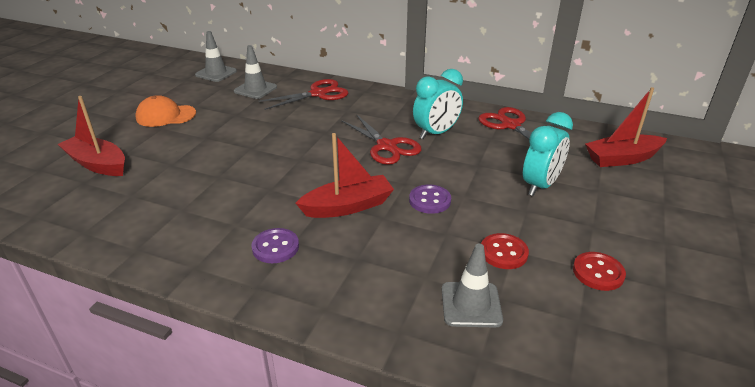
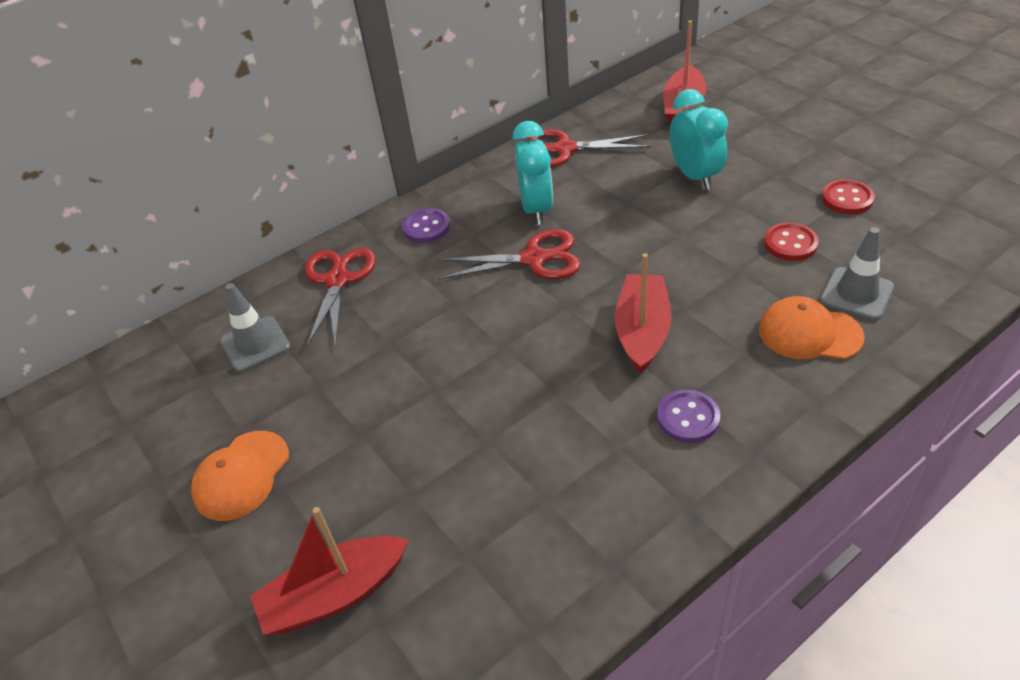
camera: 55 degrees left, 10 degrees up
(216, 73) = (144, 380): grey traffic cone -> none
(401, 287) = (809, 333): none -> orange cap
(430, 200) = (672, 262): purple button -> purple button (426, 227)

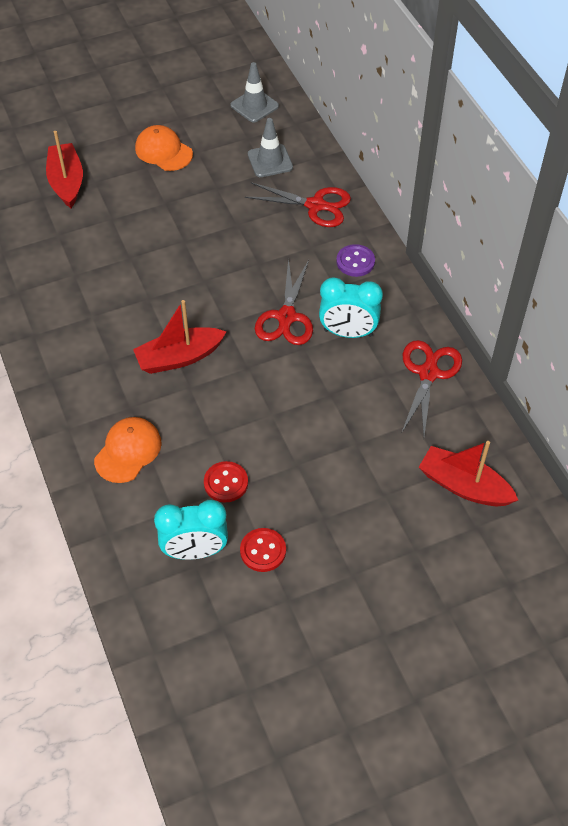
camera: 100 degrees right, 10 degrees up
(642, 331) = (179, 357): red boat -> red boat turned 135 degrees clockwise
(688, 418) = (94, 356): purple button -> none
(695, 176) = (345, 453): turquoise clock -> turquoise clock (195, 551)
(856, 294) = (150, 499): grey traffic cone -> grey traffic cone (254, 106)

